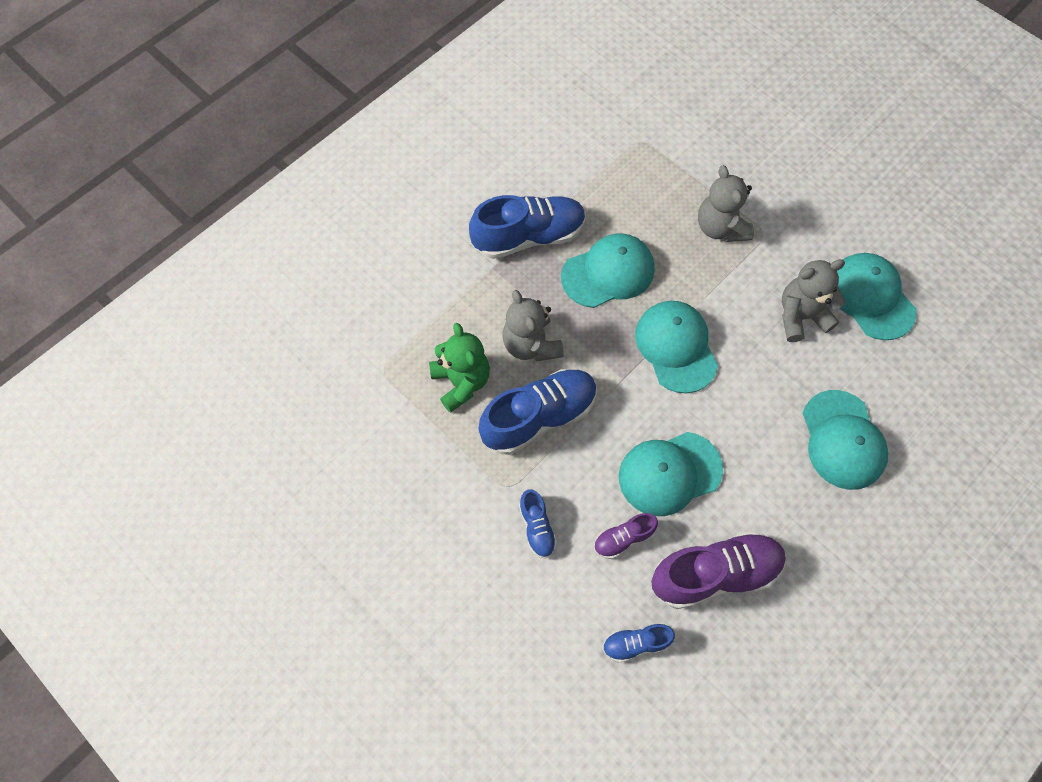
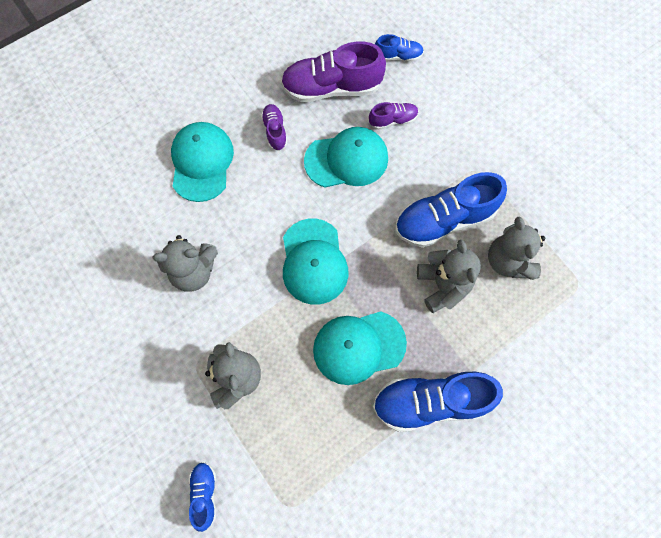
camera: 170 degrees left, 5 degrees up
(461, 382) = (508, 261): green teddy bear -> grey teddy bear
(537, 527) = (457, 138): blue shoe -> blue shoe (204, 494)
(769, 497) = (275, 131): none -> purple shoe
(870, 297) = (123, 279): turquoise cap -> none

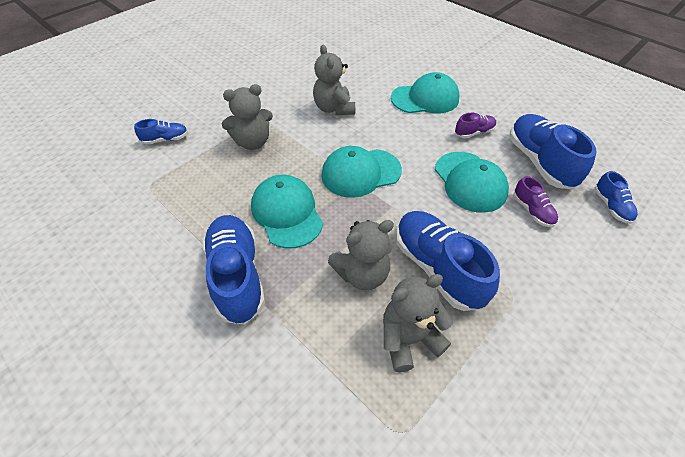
camera: 80 degrees right, 20 degrees down
(332, 88) = (539, 162): purple shoe -> blue shoe

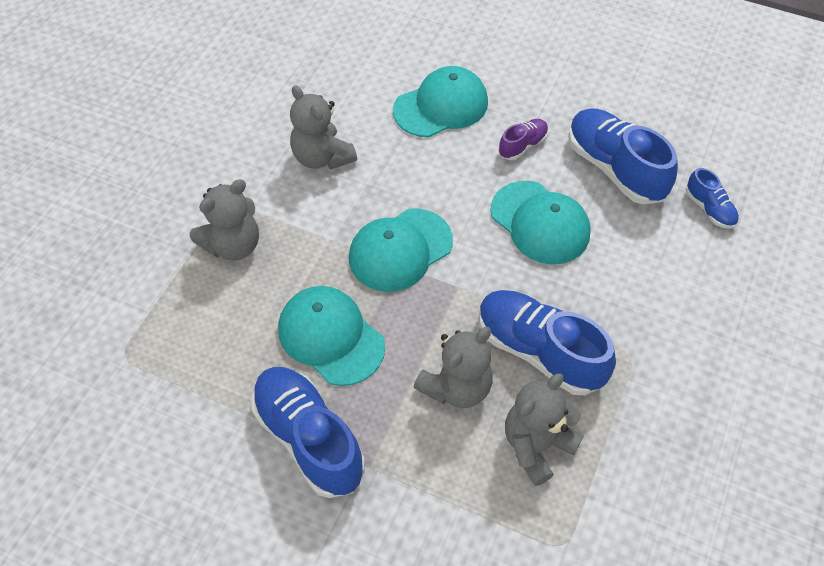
camera: 20 degrees left, 5 degrees up
(166, 139) = (104, 277): blue shoe -> none
(532, 211) = (623, 242): purple shoe -> none

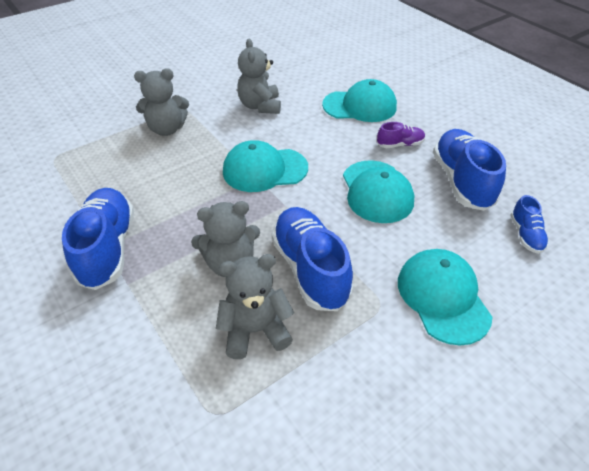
camera: 30 degrees right, 10 degrees down
(331, 337) = (176, 198): turquoise cap -> turquoise cap (443, 297)

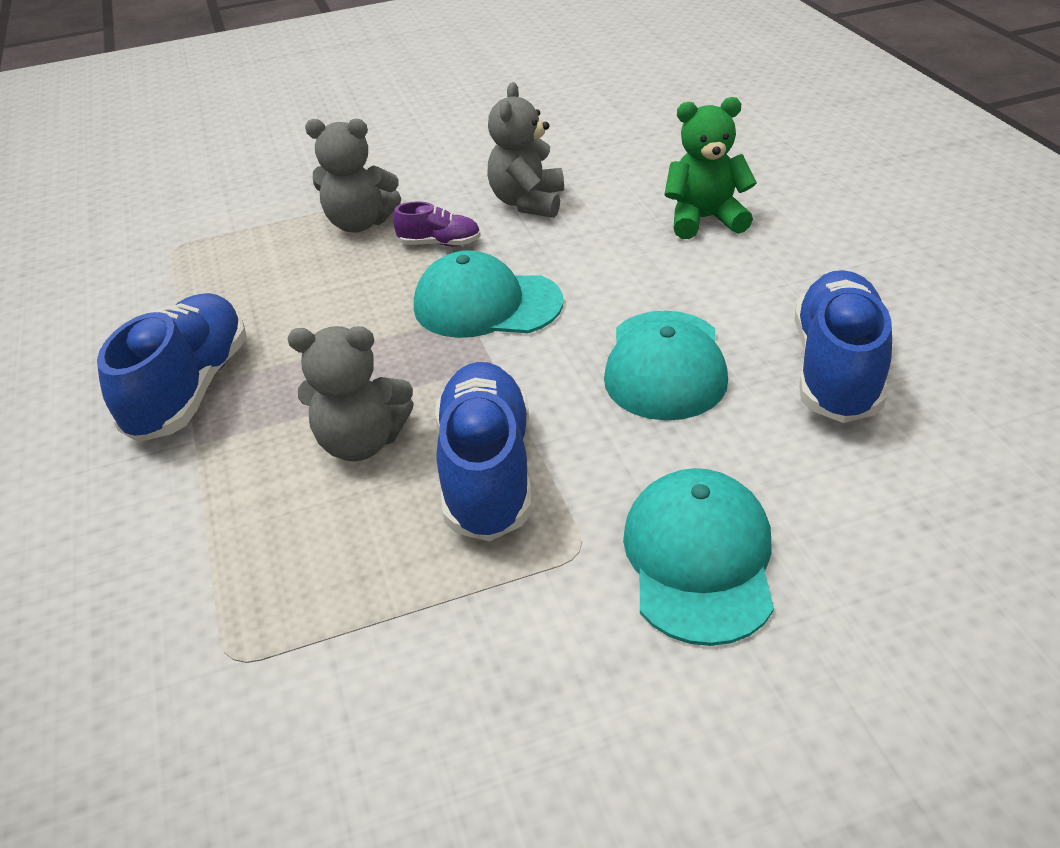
camera: 20 degrees right, 5 degrees down
(255, 330) = (352, 549): grey teddy bear -> none
(360, 106) = (705, 219): turquoise cap -> green teddy bear
(400, 144) = (748, 292): purple shoe -> purple shoe (440, 243)
(525, 235) = (918, 481): blue shoe -> none

